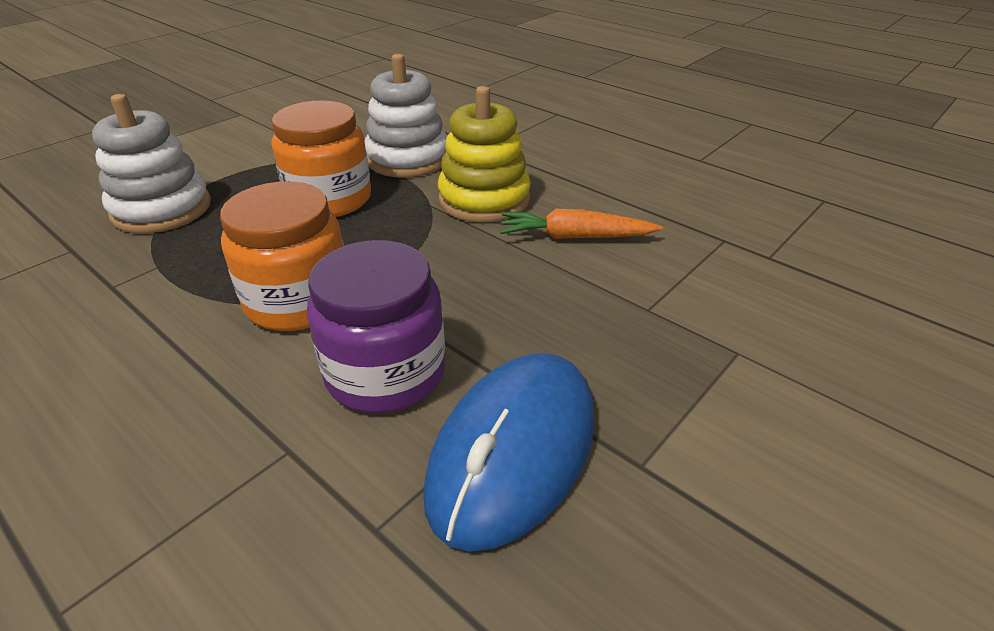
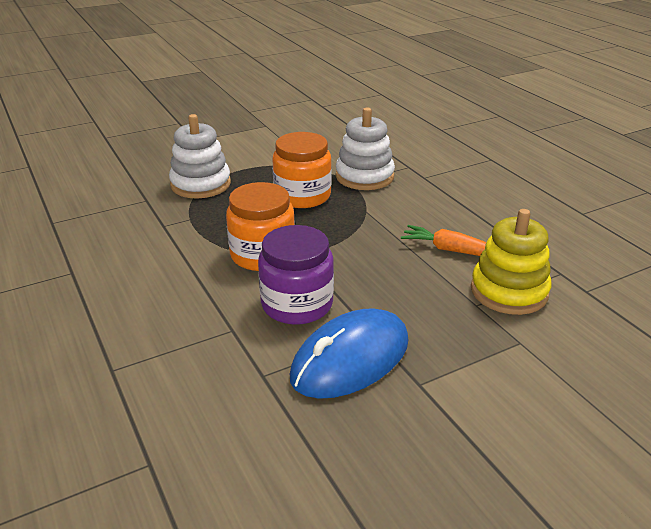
camera: 20 degrees right, 5 degrees down
(484, 199) = (404, 214): yellow stacking toy -> yellow stacking toy (509, 291)

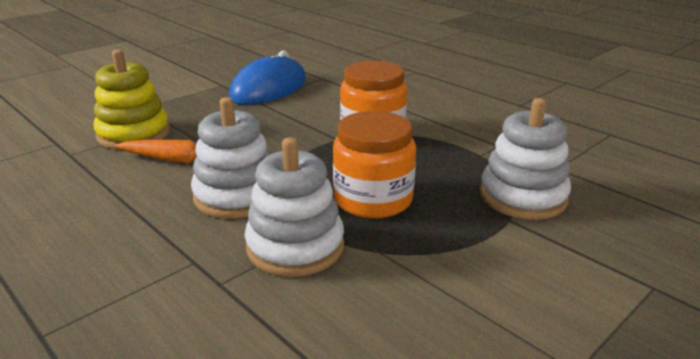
camera: 165 degrees right, 5 degrees down
(297, 304) = (319, 107): purple jar -> none
(399, 211) = (236, 196): none -> white stacking toy

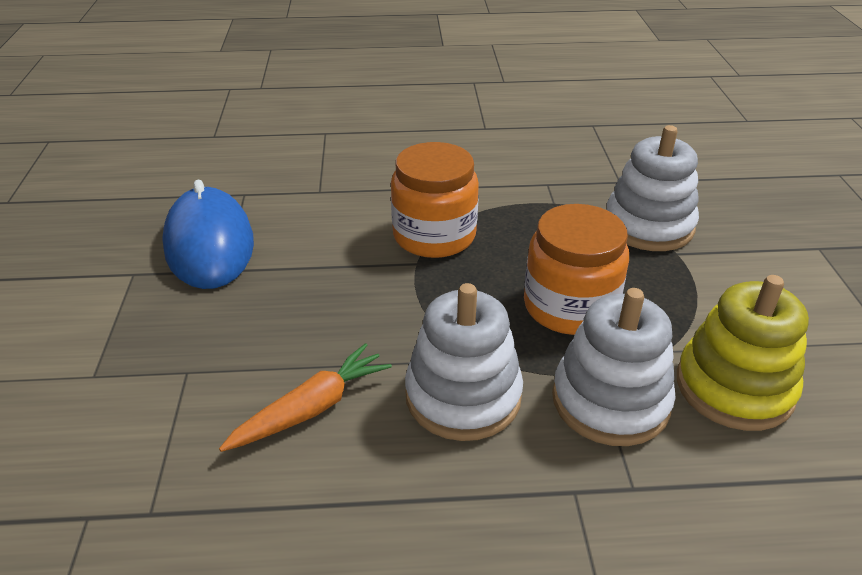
camera: 50 degrees left, 10 degrees up
(134, 134) = (176, 419): yellow stacking toy -> yellow stacking toy (734, 387)

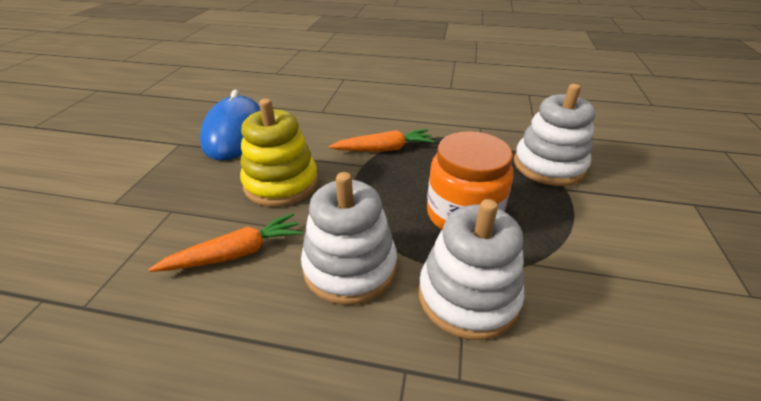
camera: 15 degrees right, 0 degrees up
(434, 235) = (384, 149): orange jar -> orange carrot
(734, 387) = (584, 307): yellow stacking toy -> yellow stacking toy (281, 183)

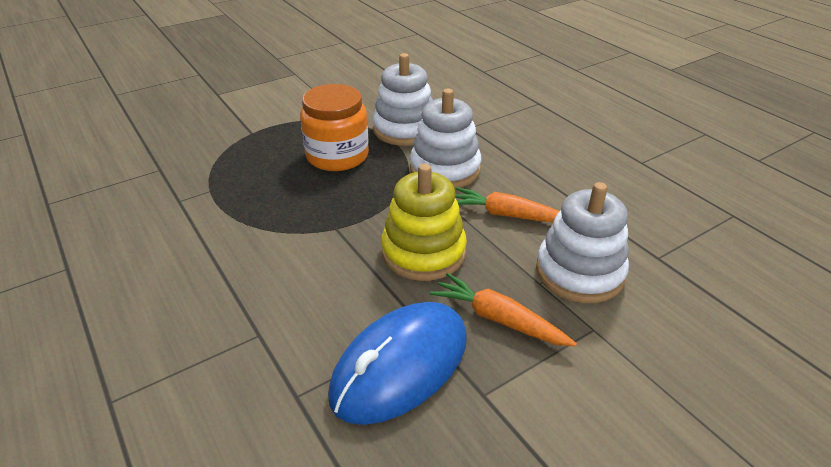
camera: 135 degrees left, 0 degrees up
(384, 149) = (294, 232): orange carrot -> orange carrot (499, 319)
(548, 165) = (222, 147): white stacking toy -> white stacking toy (579, 272)

